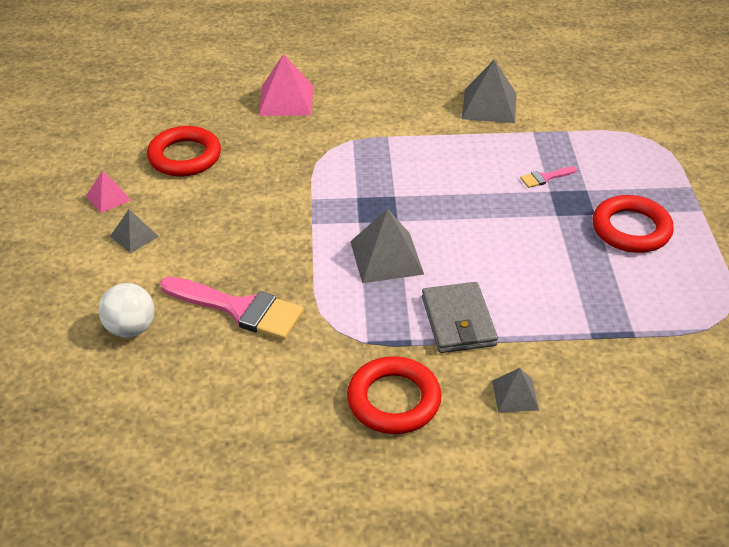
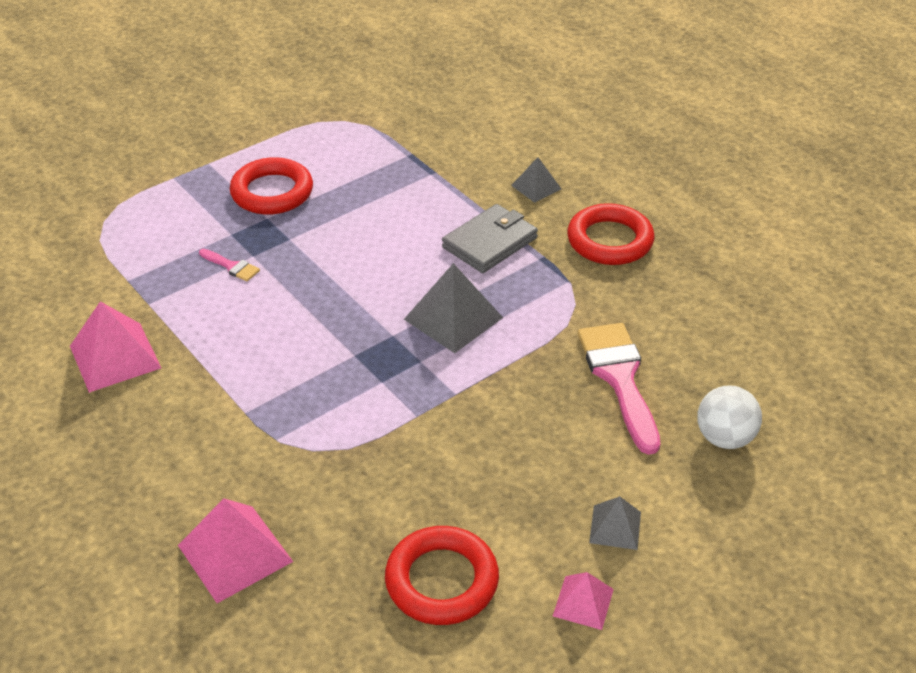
camera: 125 degrees left, 0 degrees up
(489, 106) = (115, 357): grey pyramid -> pink pyramid

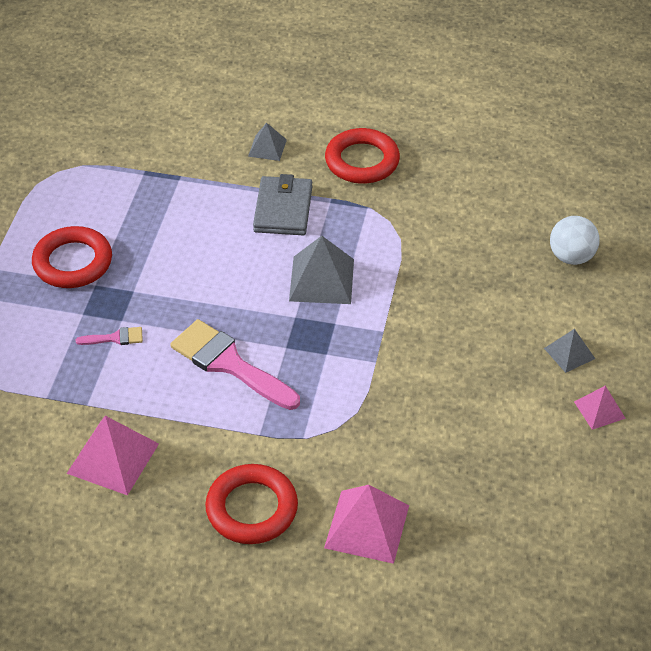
camera: 40 degrees left, 5 degrees up
(442, 581) = (509, 453): red ring -> red ring (252, 508)
(619, 378) = (472, 256): pink brush -> pink brush (229, 364)

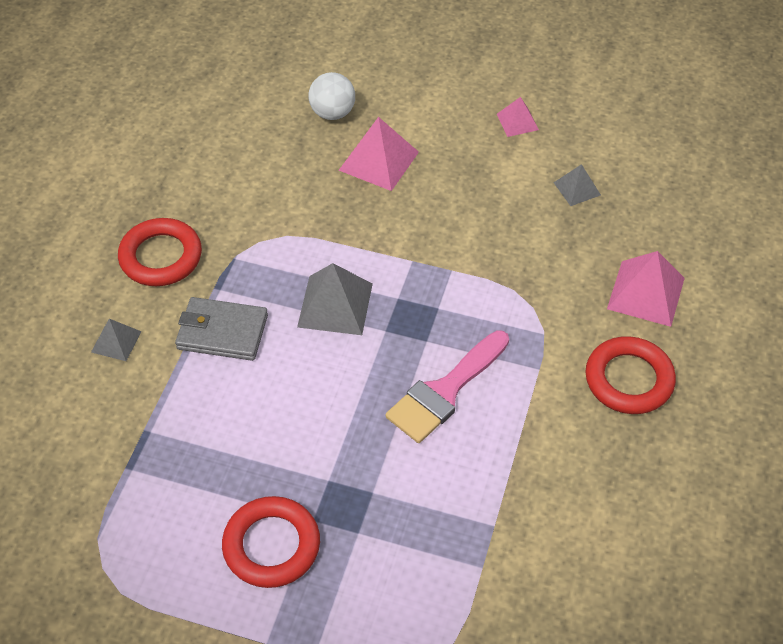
camera: 85 degrees left, 5 degrees up
(113, 458) = (568, 500): pink pyramid -> pink pyramid (379, 161)
(115, 338) = (398, 499): pink brush -> none
(569, 353) = (451, 131): grey pyramid -> grey pyramid (577, 188)

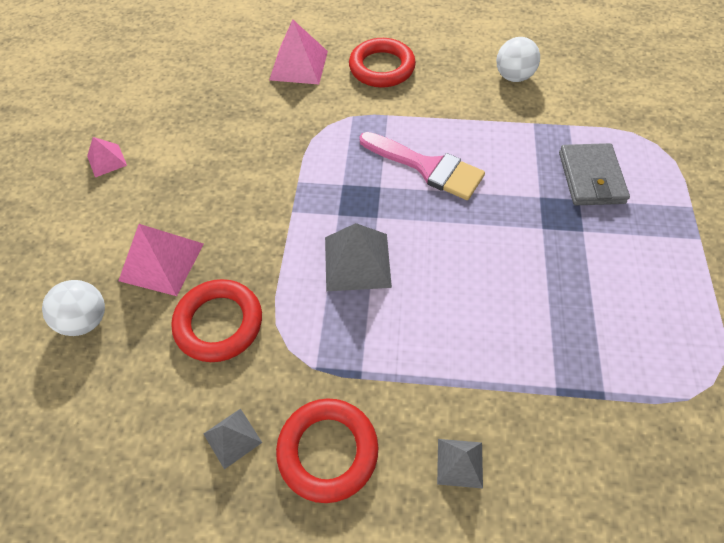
camera: 100 degrees left, 5 degrees up
(222, 332) = (416, 353): grey wallet -> grey wallet (591, 177)
(271, 545) = (619, 255): red ring -> red ring (219, 323)
(577, 188) = (191, 112): grey pyramid -> grey pyramid (232, 438)
(588, 530) = (513, 76): none -> white ball

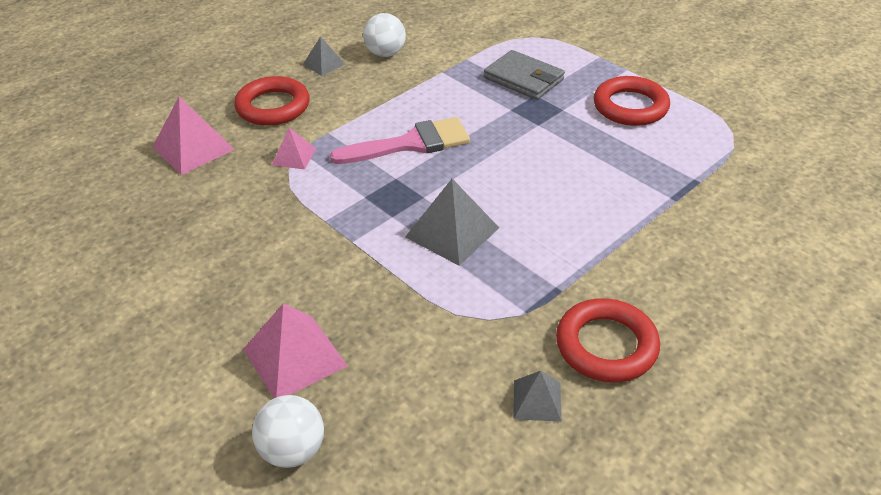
camera: 50 degrees left, 15 degrees down
(107, 160) = (106, 338): pink pyramid -> pink pyramid (294, 156)
(219, 323) = (412, 350): red ring -> red ring (630, 107)
(460, 463) = (683, 278): grey pyramid -> grey pyramid (324, 64)

